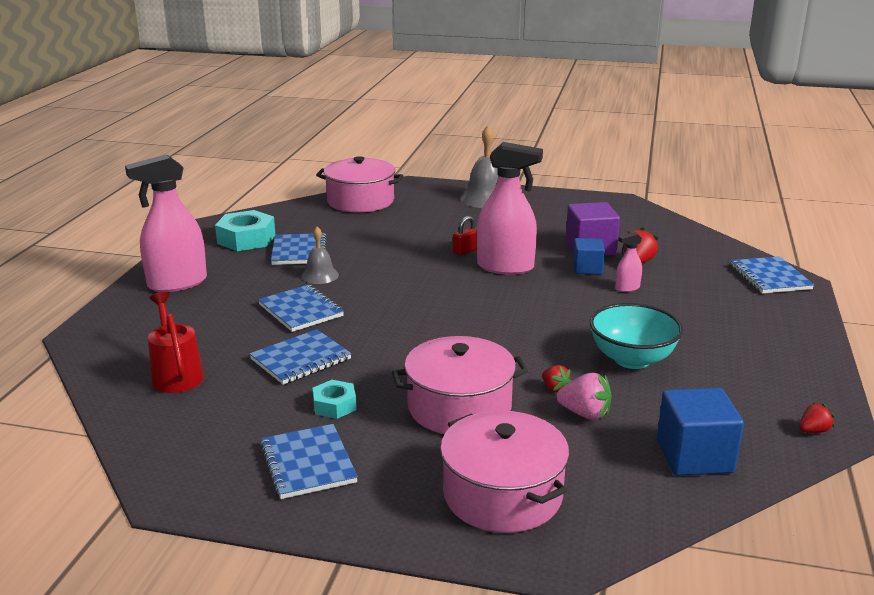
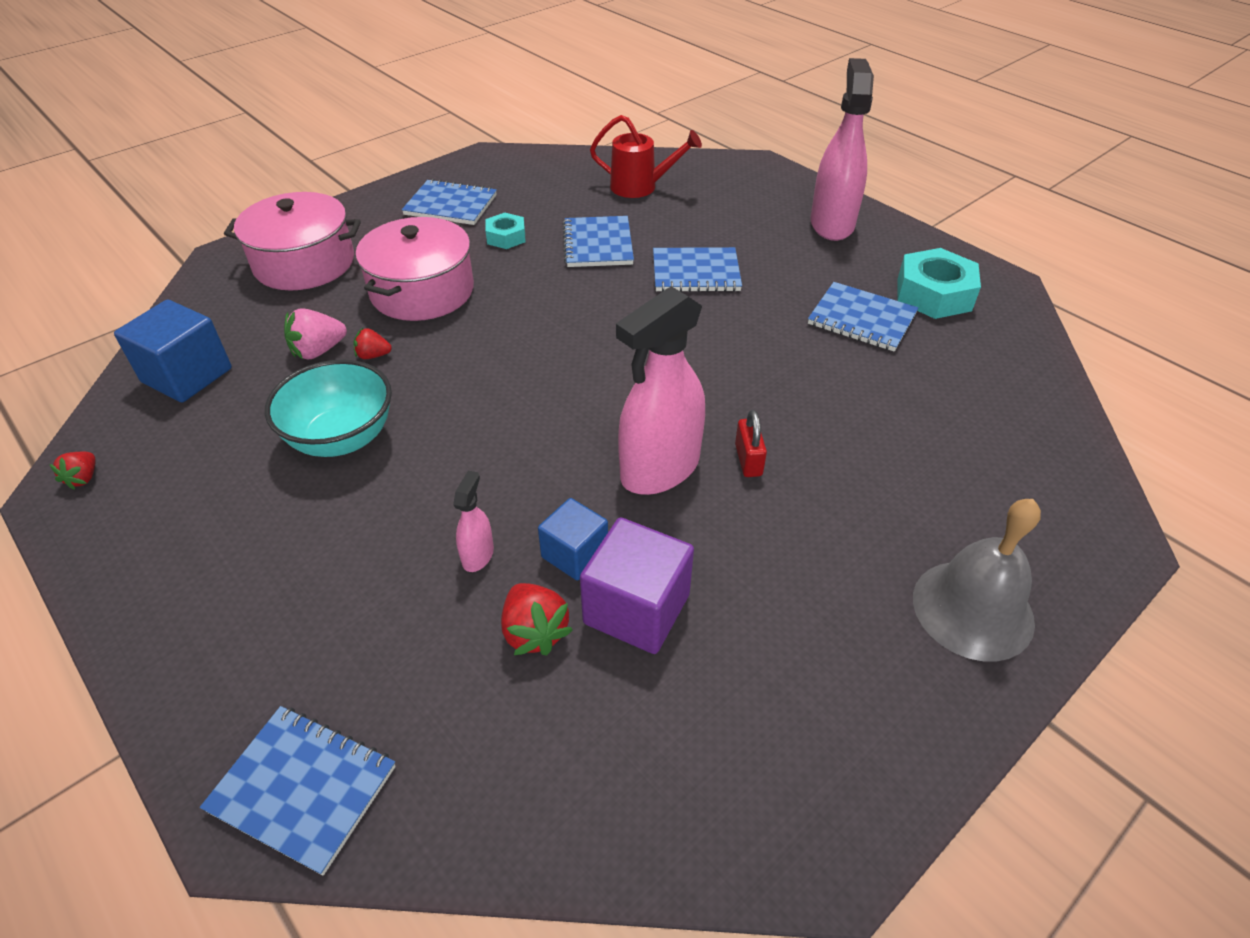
camera: 125 degrees right, 20 degrees up
(320, 275) = (773, 311): grey bell -> none
(360, 201) = (1039, 441): pink pot -> none

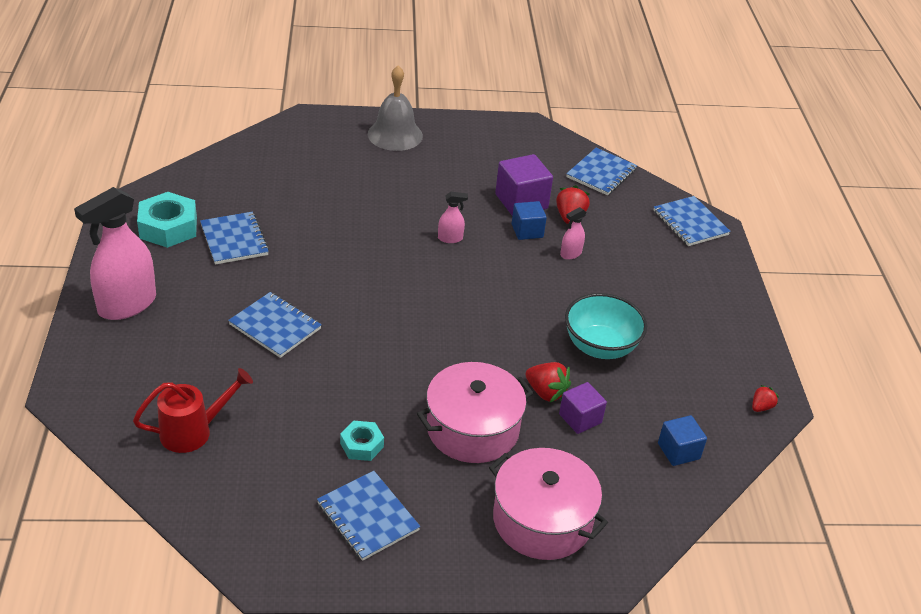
camera: 145 degrees left, 5 degrees down
(187, 375) = (678, 451): blue cube -> blue cube, size x0.64
(318, 351) = (580, 418): pink strawberry -> purple cube
(373, 355) = (546, 392): red strawberry -> red strawberry, size x1.63
(597, 244) = (305, 392): blue notebook -> blue notebook (601, 173)
(640, 187) = (193, 431): red watering can -> red watering can turned 105 degrees clockwise
(659, 469) = (450, 238): pink spray bottle -> pink spray bottle, size x0.45
(748, 460) = (404, 218): red padlock -> none

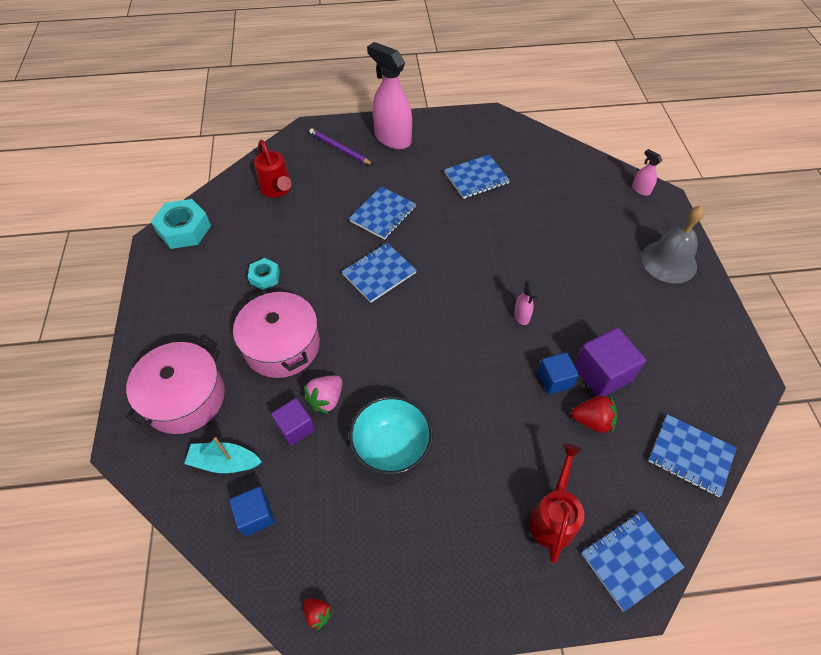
camera: 90 degrees right, 15 degrees up
(127, 360) = (340, 149): none -> purple pencil
(168, 227) = (480, 143): turquoise nut -> turquoise nut (184, 229)
(367, 517) = (198, 287): blue notebook -> blue notebook (379, 273)
(546, 392) = (326, 399): red strawberry -> pink strawberry
(570, 254) = (529, 421): pink spray bottle -> pink spray bottle (641, 190)
(623, 478) = (225, 462): none -> turquoise boat
(659, 255) = (553, 517): none -> red watering can

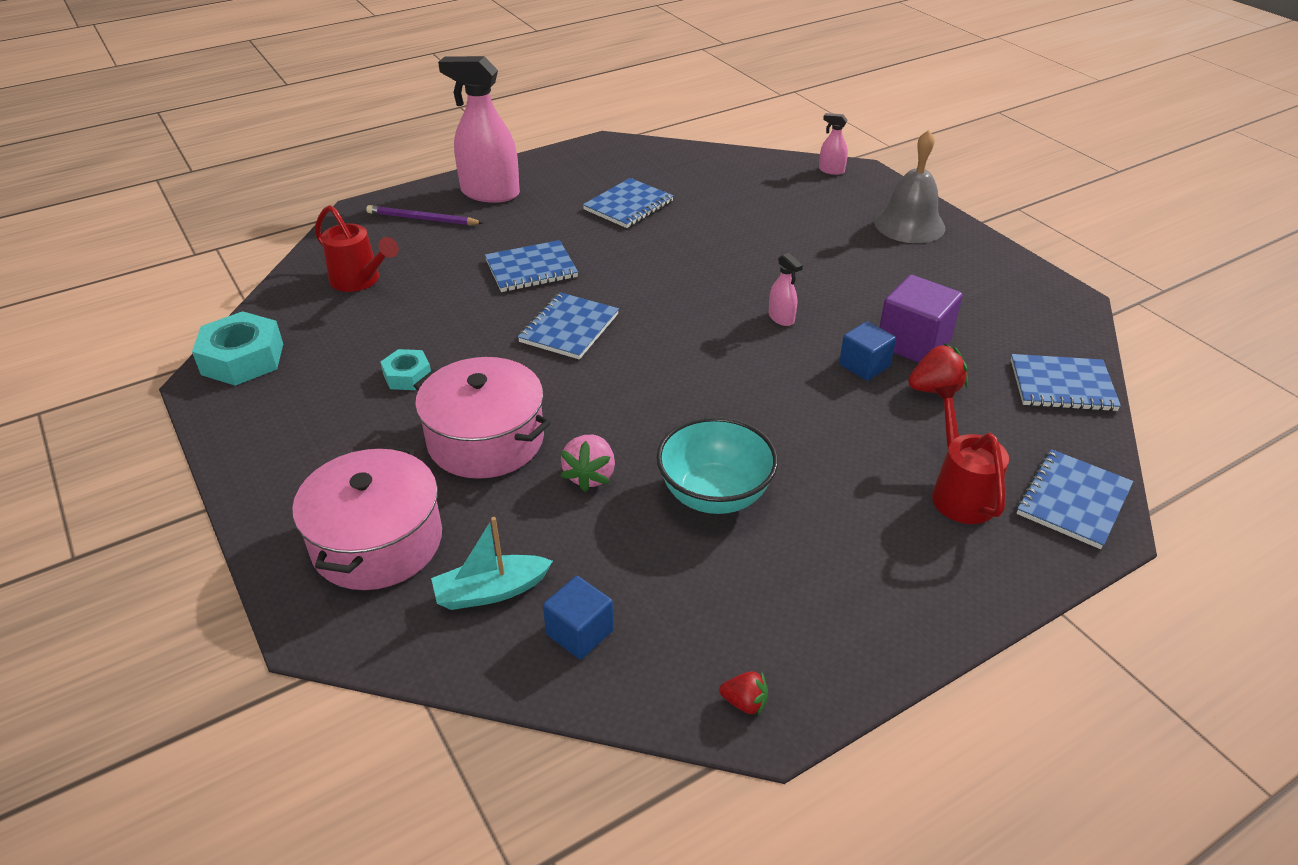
camera: 25 degrees left, 15 degrees down
(295, 427) = (568, 519): purple cube -> none
(383, 214) = (531, 269): blue notebook -> blue notebook turned 60 degrees clockwise

